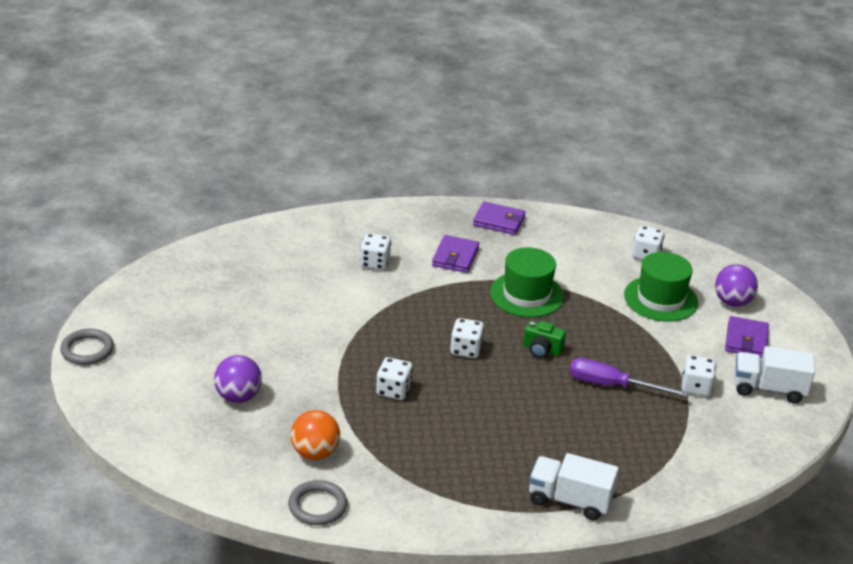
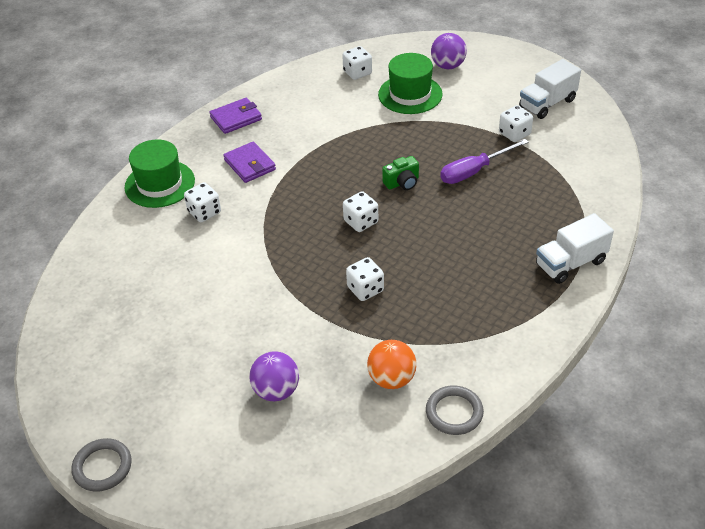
camera: 45 degrees left, 10 degrees up
(526, 294) = (334, 154): green hat -> green hat (160, 184)
(746, 340) = (491, 83): purple wallet -> none

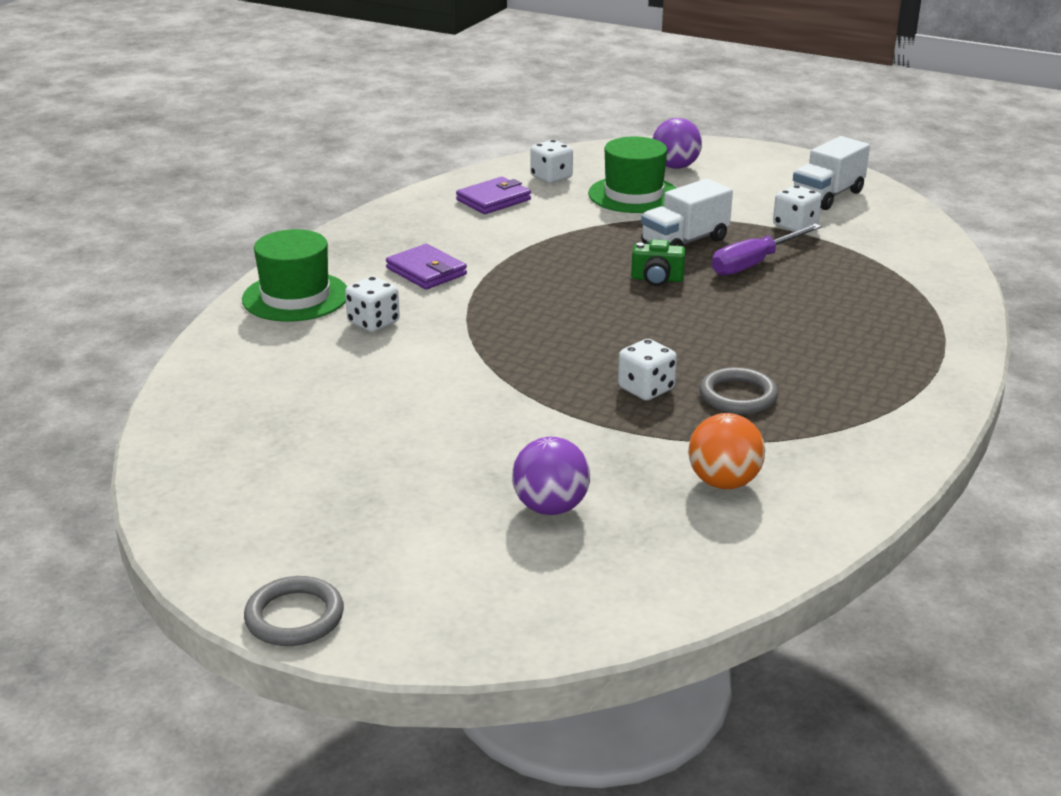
camera: 10 degrees left, 15 degrees down
(236, 118) = (390, 227): purple wallet -> purple wallet (493, 200)
(361, 222) = (612, 320): white dice -> none
(402, 183) = (657, 279): green camera -> green camera turned 45 degrees clockwise
(454, 412) = (833, 512): grey ring -> grey ring (738, 396)
(570, 263) = (931, 346): white truck -> white truck (684, 242)

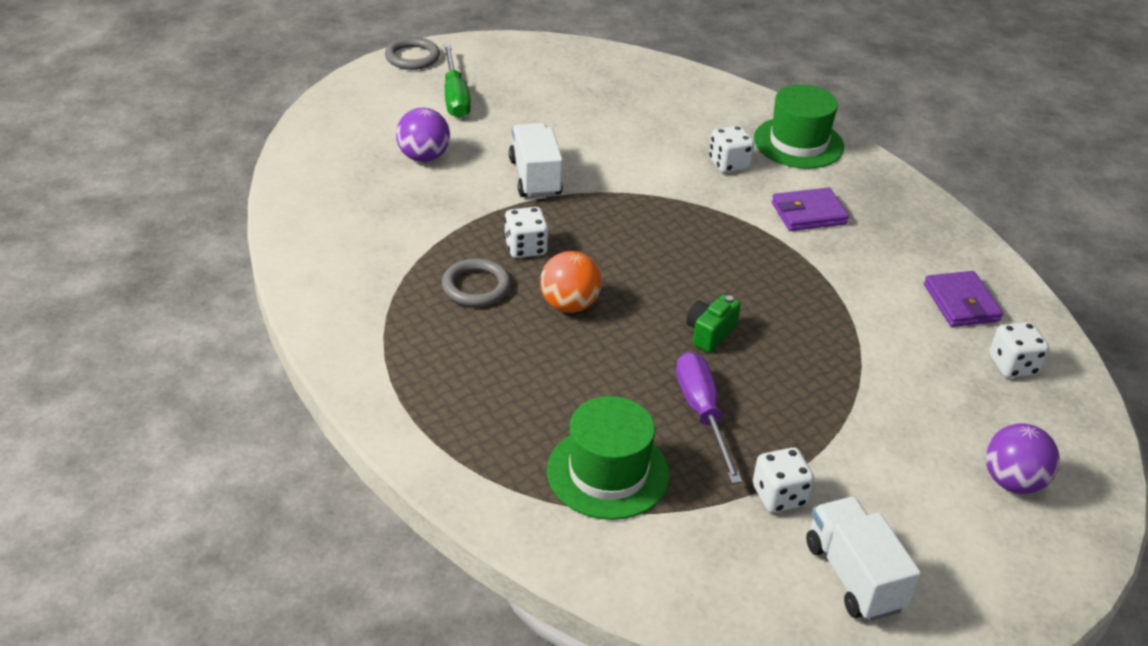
camera: 115 degrees right, 10 degrees up
(381, 536) = (455, 96): none -> green screwdriver
(633, 195) = (933, 407): green hat -> green hat (608, 472)
(684, 242) = (783, 388): white truck -> white truck (535, 177)
(724, 482) = (380, 231): orange ball -> orange ball (569, 305)

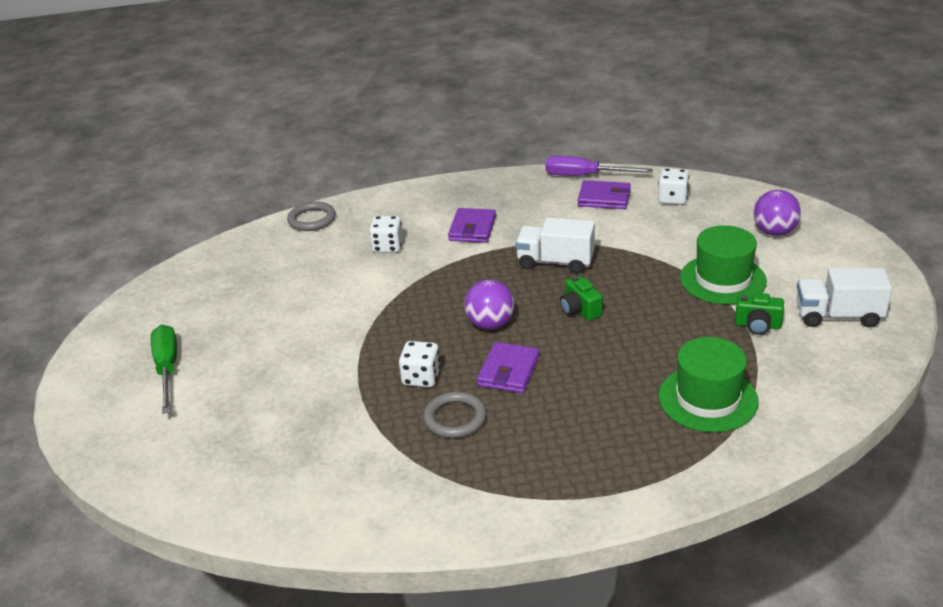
camera: 60 degrees left, 5 degrees down
(412, 57) = (75, 382): grey ring -> grey ring (312, 219)
(423, 157) = (246, 410): purple ball -> purple ball (490, 324)
(455, 96) = (167, 369): green screwdriver -> green screwdriver turned 120 degrees counterclockwise
(535, 177) = (329, 349): white truck -> white truck (555, 262)
(569, 305) = (508, 371): orange ball -> purple wallet
(702, 414) = (664, 337): purple screwdriver -> purple screwdriver (584, 176)
(779, 496) = (757, 325): white dice -> green camera
(798, 143) = (387, 209): green hat -> green hat (723, 279)

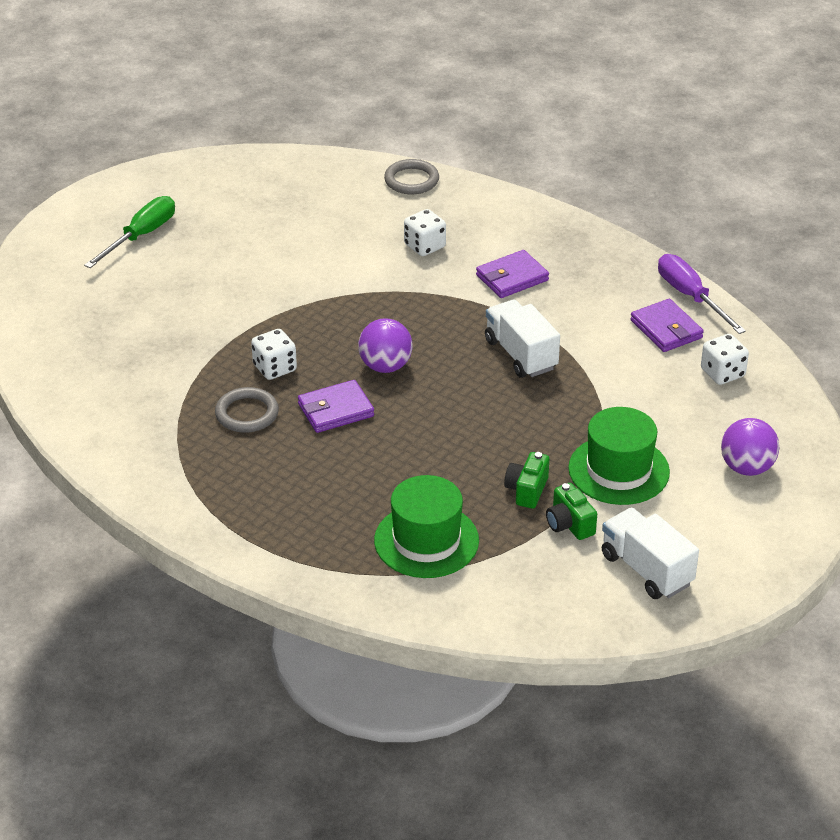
camera: 45 degrees right, 5 degrees up
(580, 310) = (465, 406): green camera -> green camera (527, 490)

